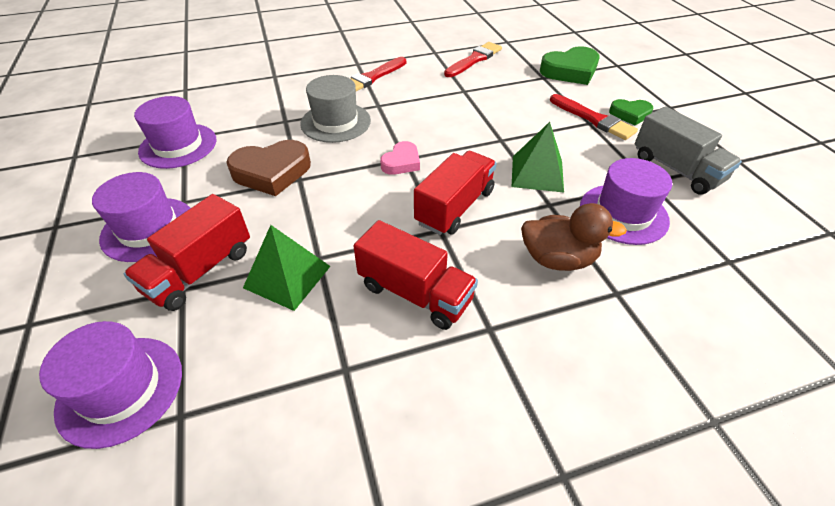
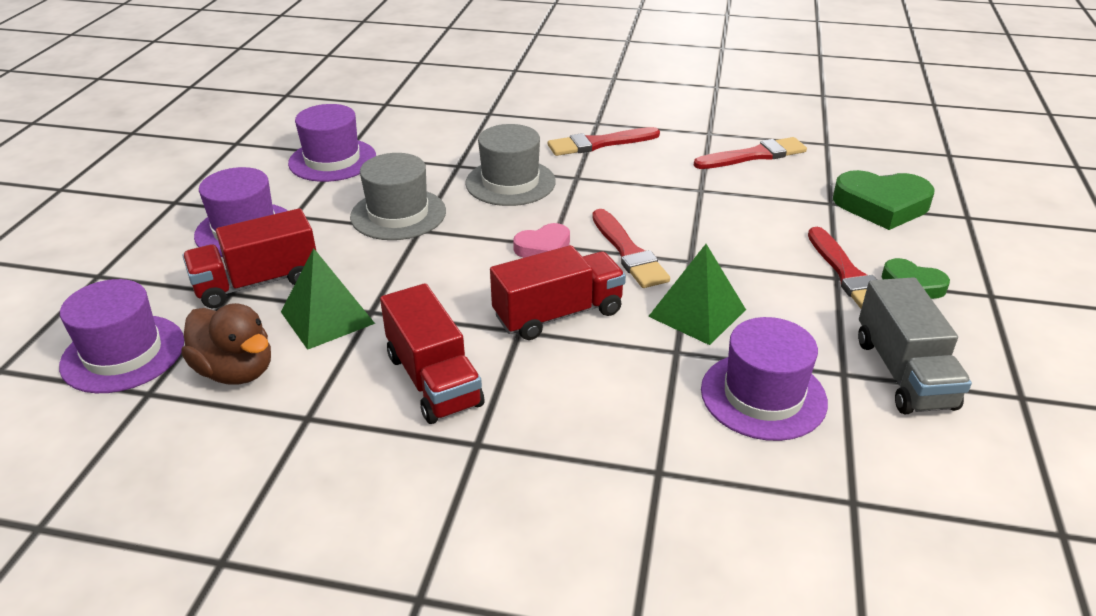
camera: 30 degrees right, 10 degrees down
(272, 172) = (398, 214): brown heart -> grey hat
(459, 147) = (628, 252): none -> red brush
(557, 259) = (623, 410): brown duck -> brown duck (236, 371)

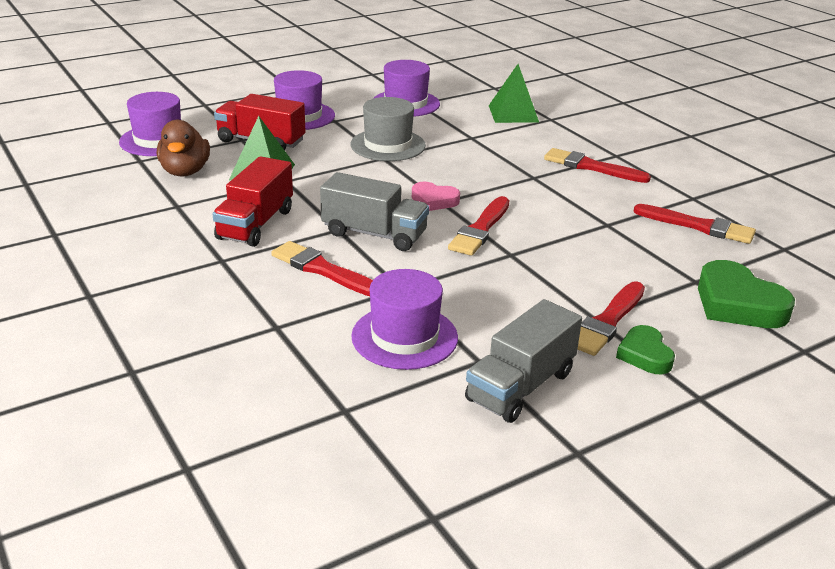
camera: 45 degrees right, 5 degrees down
(510, 182) = (485, 160): grey hat -> none
(558, 314) = (374, 234): red truck -> grey truck
(586, 382) = (323, 270): none -> red brush
(697, 312) = (455, 279): green pyramid -> green pyramid (513, 113)

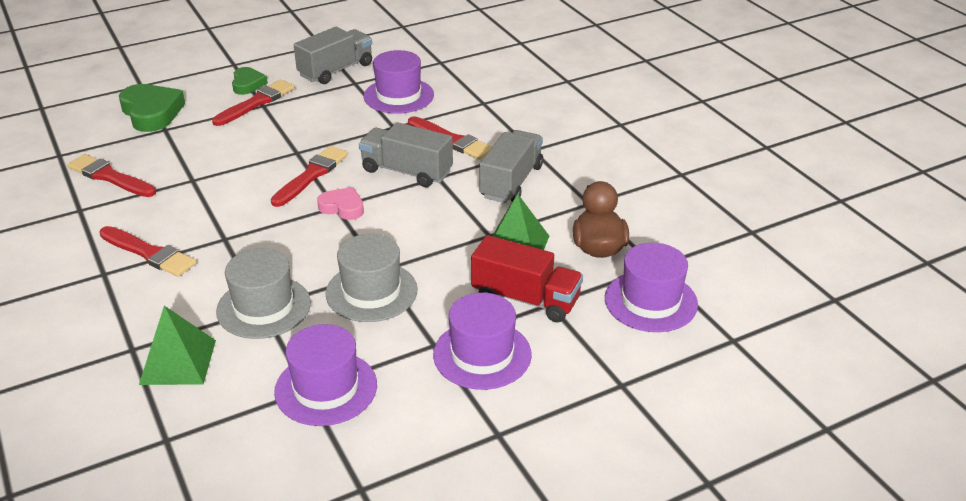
camera: 175 degrees left, 5 degrees up
(255, 224) = (511, 182): red truck -> grey truck
(470, 137) = (263, 307): none -> grey hat

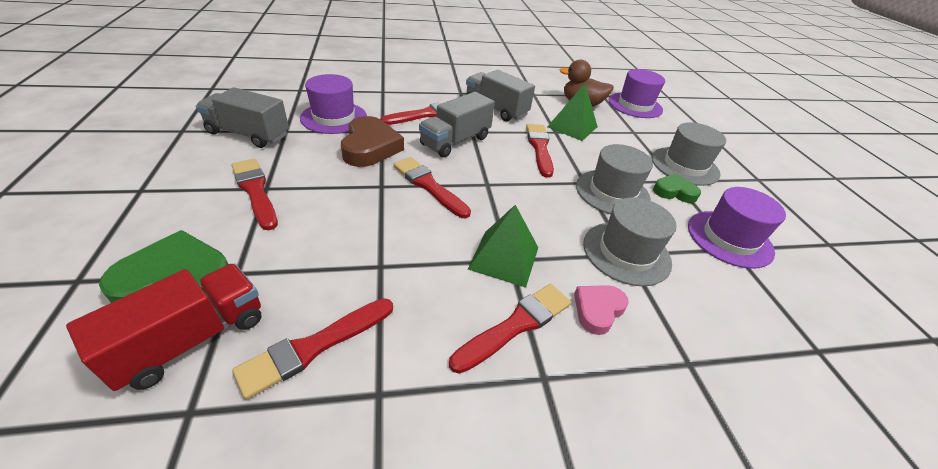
camera: 75 degrees left, 5 degrees up
(178, 362) = (707, 326): green pyramid -> green pyramid (504, 258)
(247, 84) = (205, 189): green heart -> green heart (674, 192)
(336, 70) = (248, 134): grey truck -> grey truck turned 45 degrees counterclockwise
(342, 207) = (491, 181): pink heart -> pink heart (598, 310)
(357, 129) = (370, 147): none -> brown heart
(436, 228) = (539, 148): none -> red brush
(482, 354) = (684, 166): purple hat -> grey hat
(526, 299) = (629, 138): red truck -> red truck (192, 339)

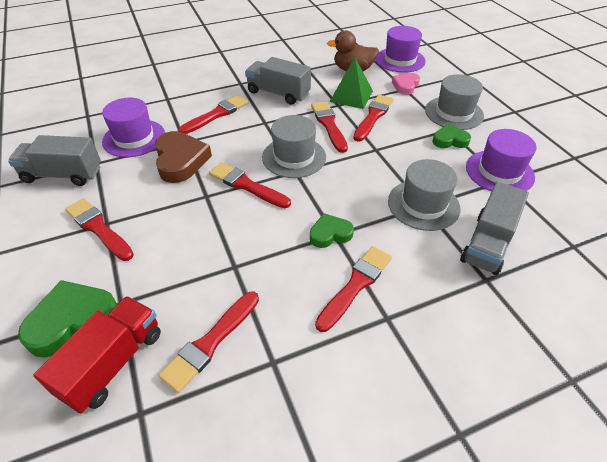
camera: 10 degrees left, 5 degrees up
(455, 141) = (254, 136): grey truck -> grey truck (487, 243)
(504, 258) = (330, 234): green pyramid -> green heart
(591, 150) = (373, 116): none -> red brush
(598, 310) = (412, 257): pink heart -> pink heart (405, 86)
(612, 192) = (400, 153): grey hat -> grey hat (294, 157)

